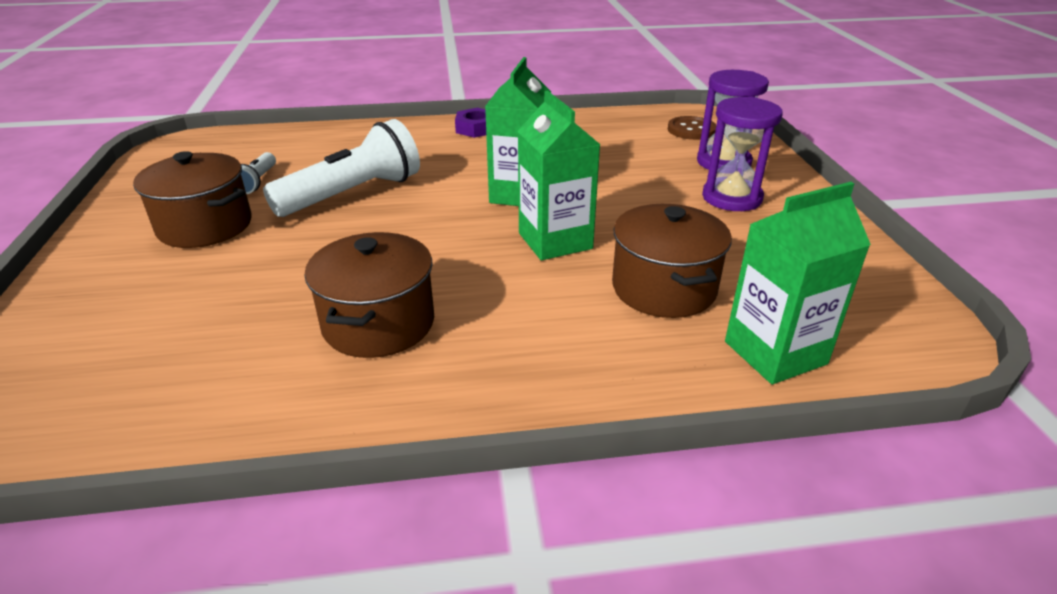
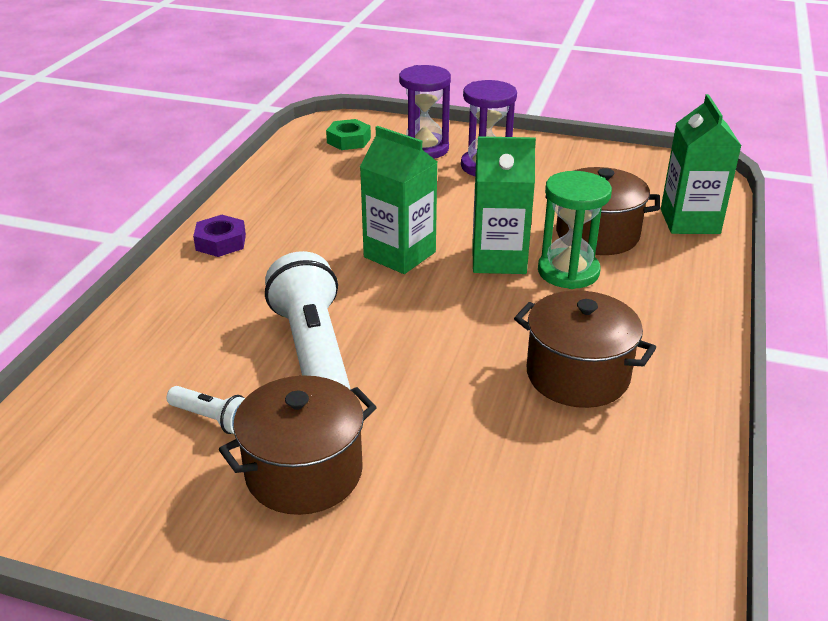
camera: 65 degrees left, 0 degrees up
(567, 284) = (568, 272): none -> green hourglass
(691, 130) = (349, 140): brown button -> green nut

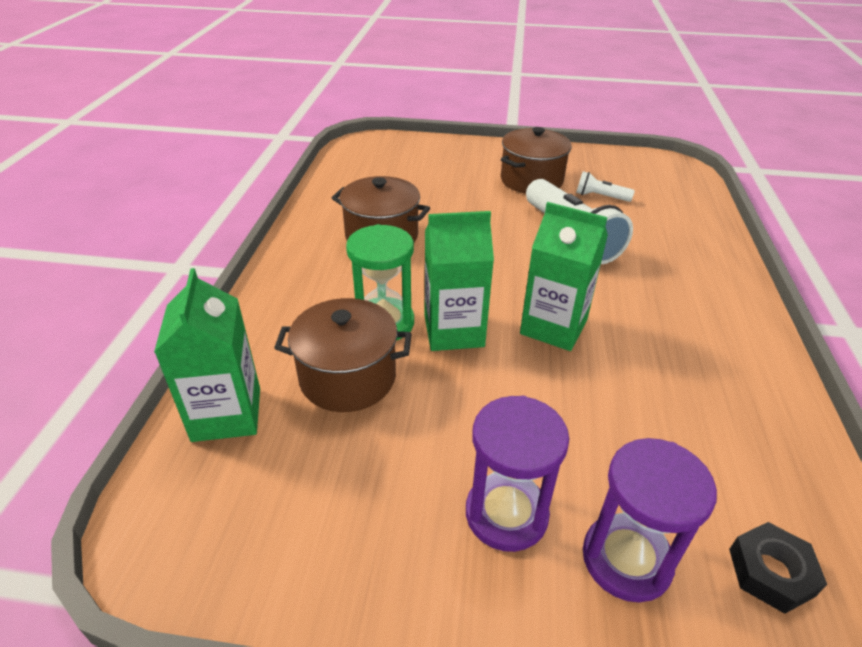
camera: 170 degrees right, 5 degrees up
(221, 242) = (737, 324): purple nut -> none
(349, 140) = (771, 572): green nut -> black nut

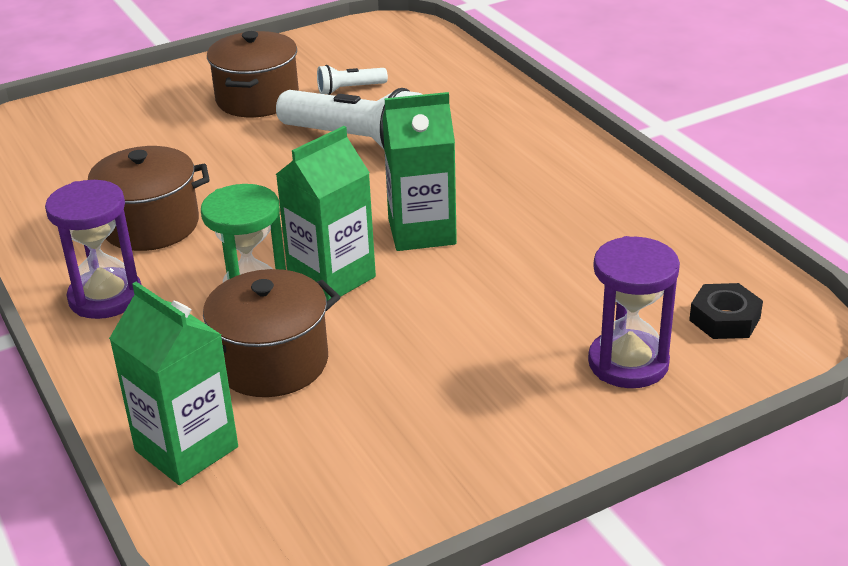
camera: 35 degrees left, 5 degrees down
(506, 514) = (518, 383): purple hourglass -> purple hourglass (105, 297)

